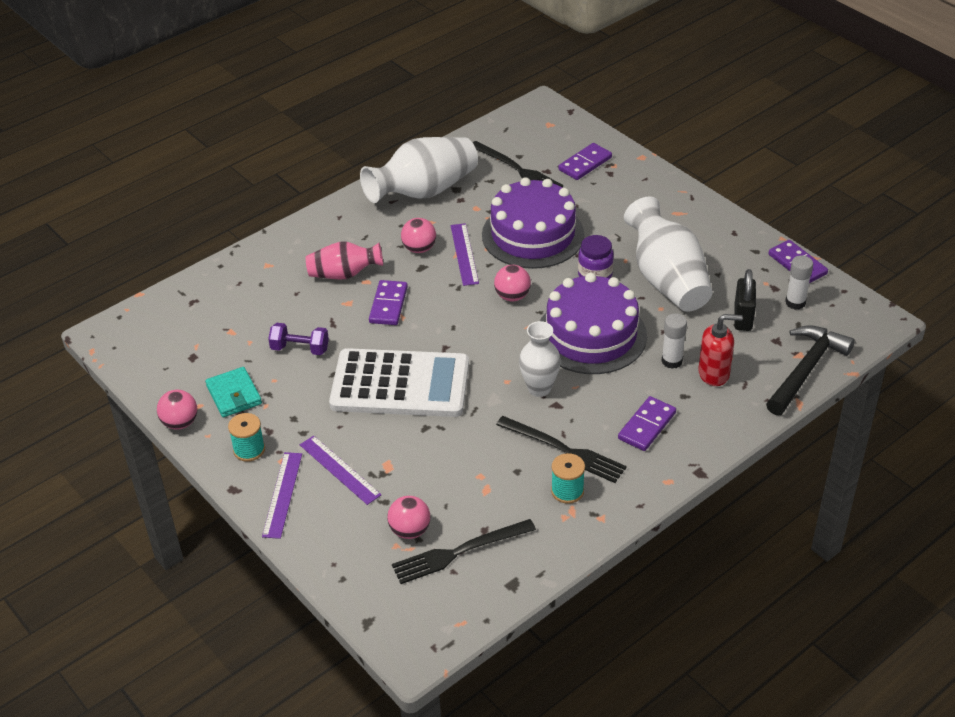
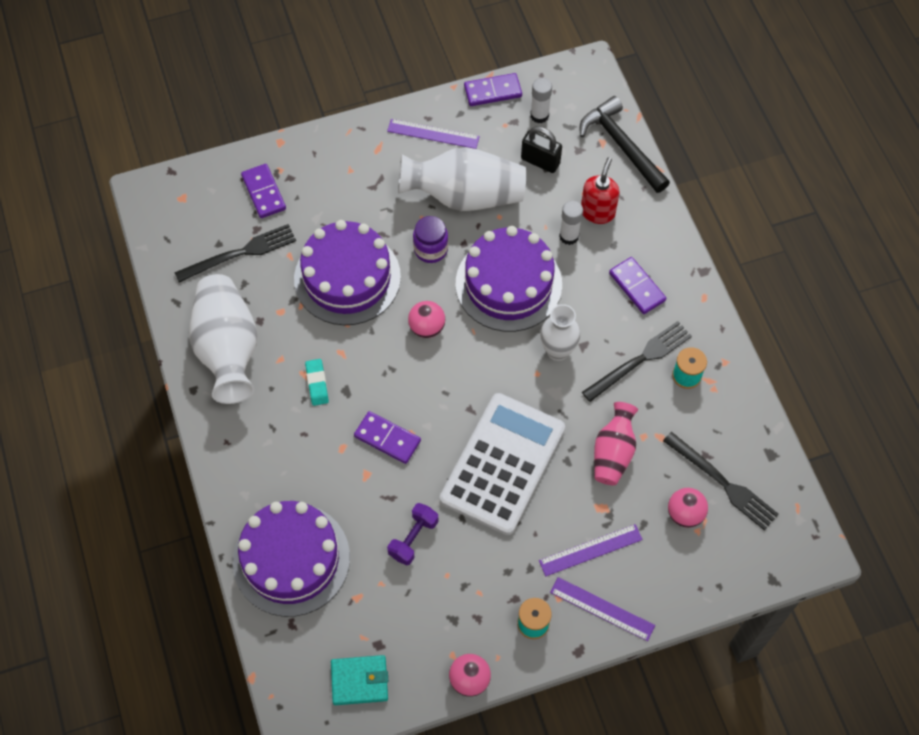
camera: 70 degrees left, 20 degrees up
(234, 395) = (452, 618): turquoise wallet -> turquoise wallet (359, 681)
(250, 283) = (291, 559): none -> purple cake
(344, 274) = (321, 465): pink vase -> pink vase (613, 453)
(419, 249) = (317, 383): pink ball -> turquoise eraser
(459, 552) = (723, 483): black fork -> black fork turned 45 degrees counterclockwise
(464, 254) = (345, 347): purple ruler -> purple ruler (433, 134)

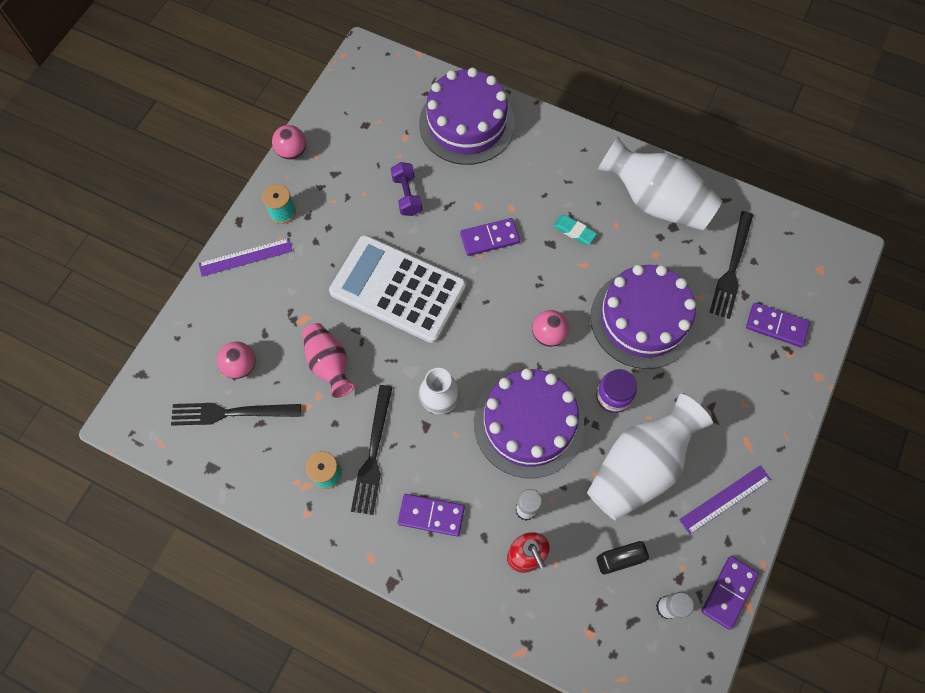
camera: 135 degrees right, 5 degrees up
(359, 681) = (356, 100): turquoise wallet -> none
(502, 464) = (398, 289): white calculator -> white calculator turned 135 degrees clockwise
(590, 550) = (286, 286): purple ruler -> none
(621, 146) = (570, 647): black hammer -> none

